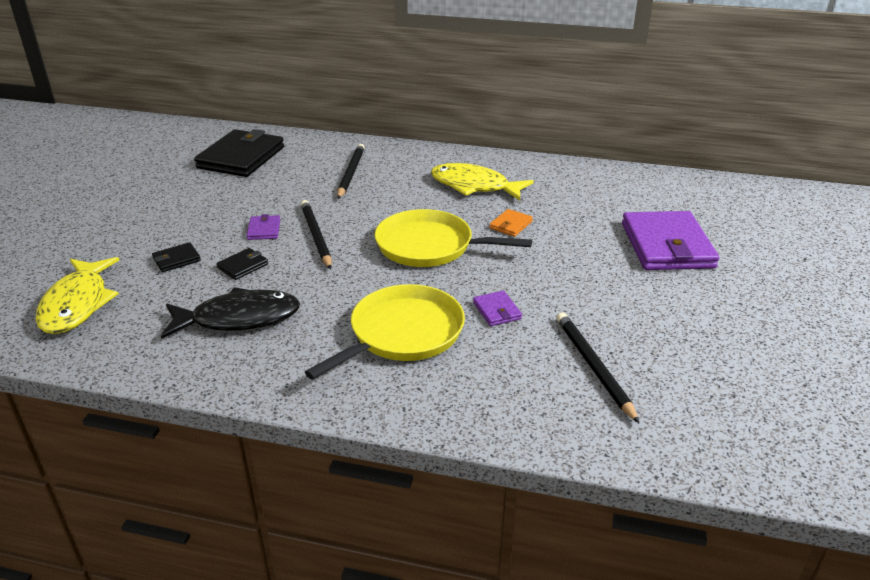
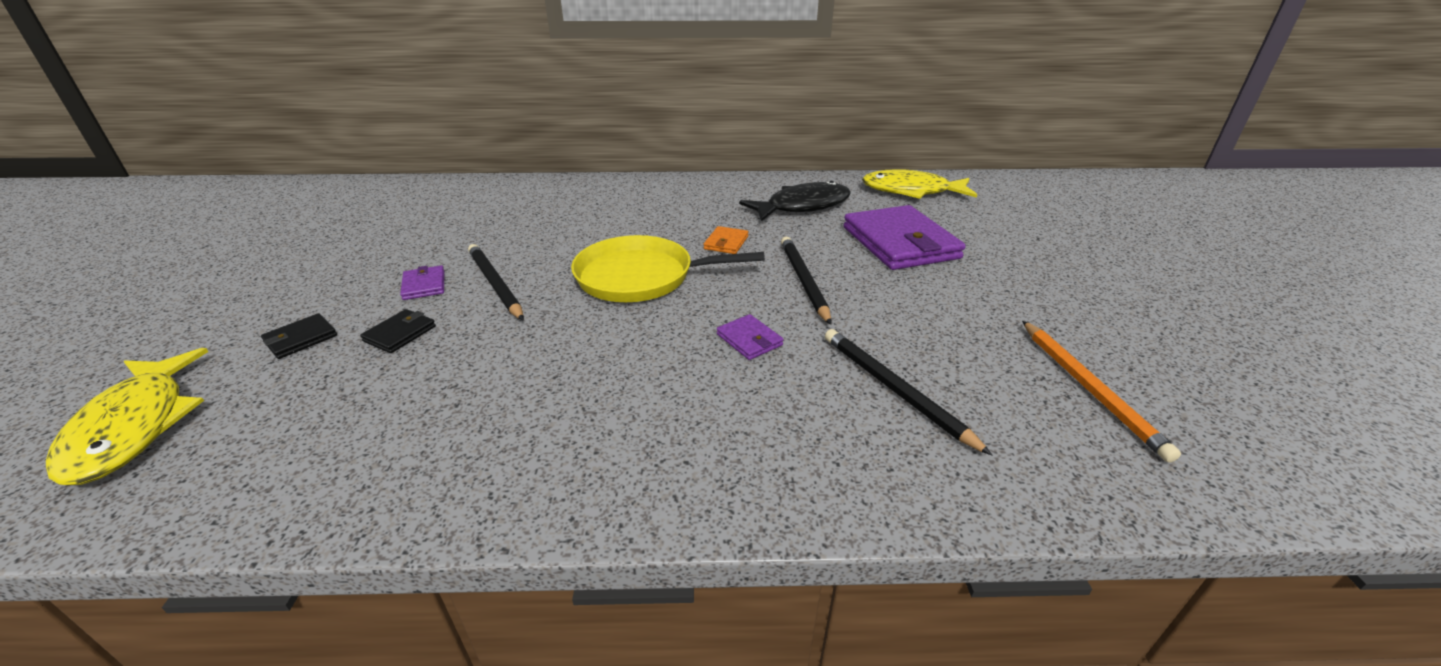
camera: 15 degrees left, 0 degrees up
(239, 318) = (402, 406): black fish -> black fish (802, 206)
(241, 157) = (384, 209): black wallet -> none
(350, 173) = (523, 211): black pencil -> black pencil (803, 280)
(402, 334) = (640, 388): yellow pan -> none
(474, 186) = (670, 209): yellow fish -> yellow fish (911, 191)
(755, 393) = (1089, 388): none -> orange pencil

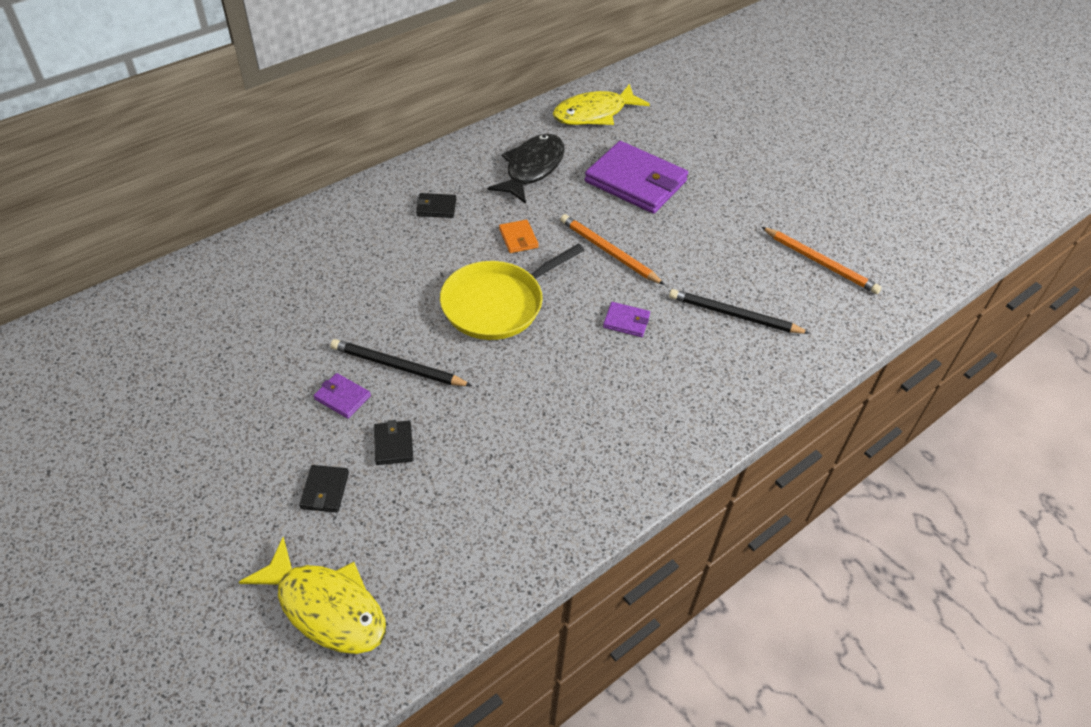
camera: 40 degrees left, 15 degrees up
(684, 204) = (436, 207): none -> black wallet
(803, 280) = (608, 252): black pencil -> orange pencil

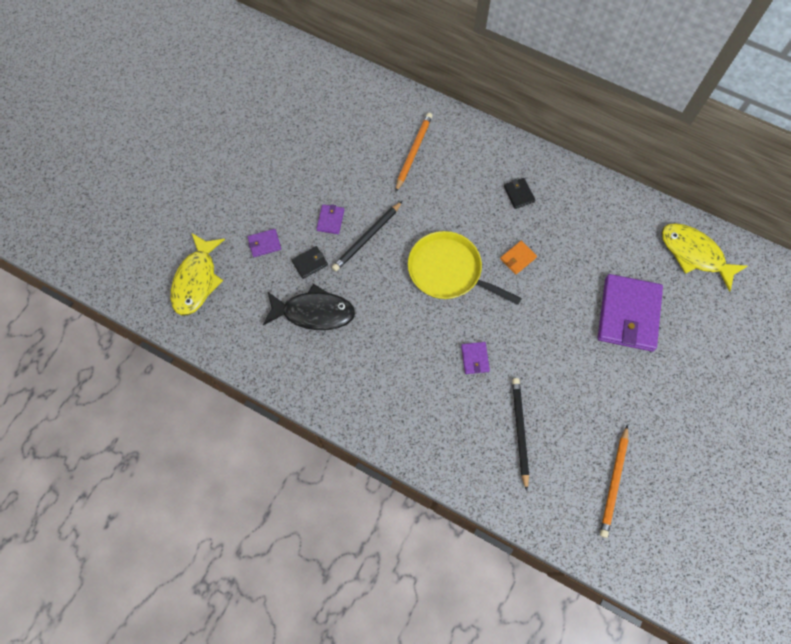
camera: 70 degrees right, 20 degrees up
(325, 490) = (264, 244): black wallet -> purple wallet
(397, 367) = (367, 238): black pencil -> black pencil turned 135 degrees counterclockwise
(532, 168) = (598, 236): black fish -> black fish (314, 312)
(608, 252) = (538, 322): orange pencil -> orange pencil (413, 152)

